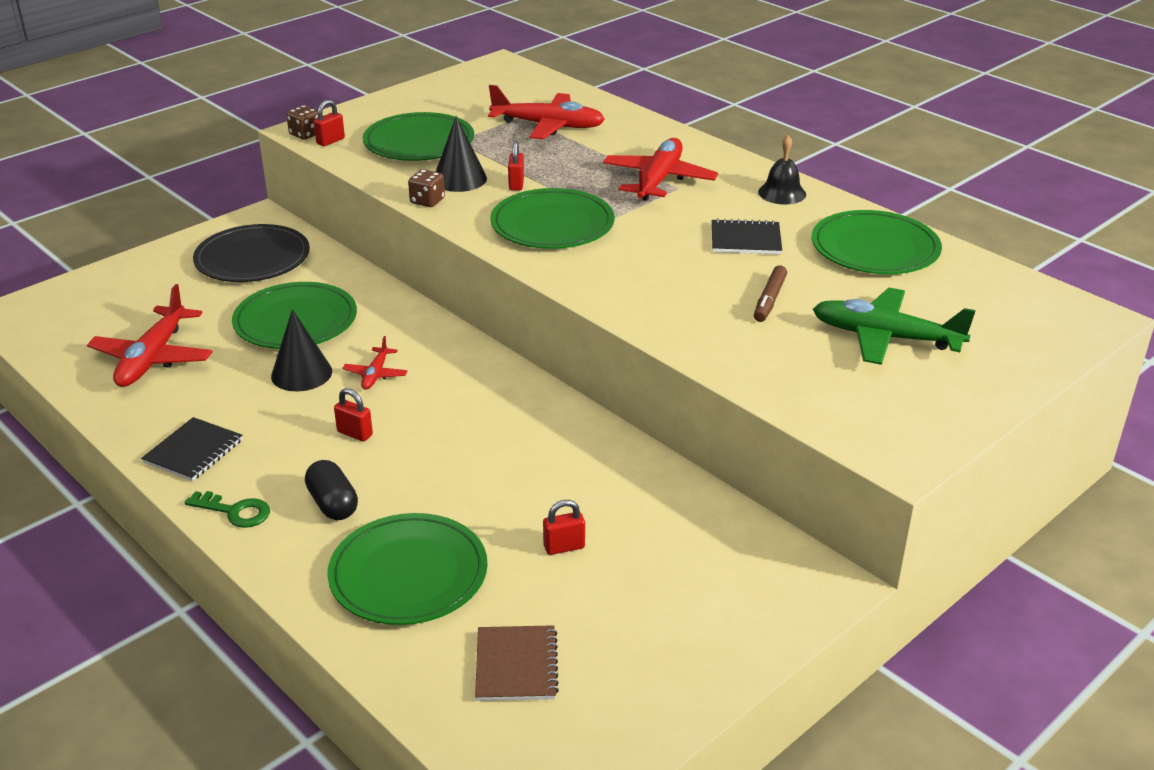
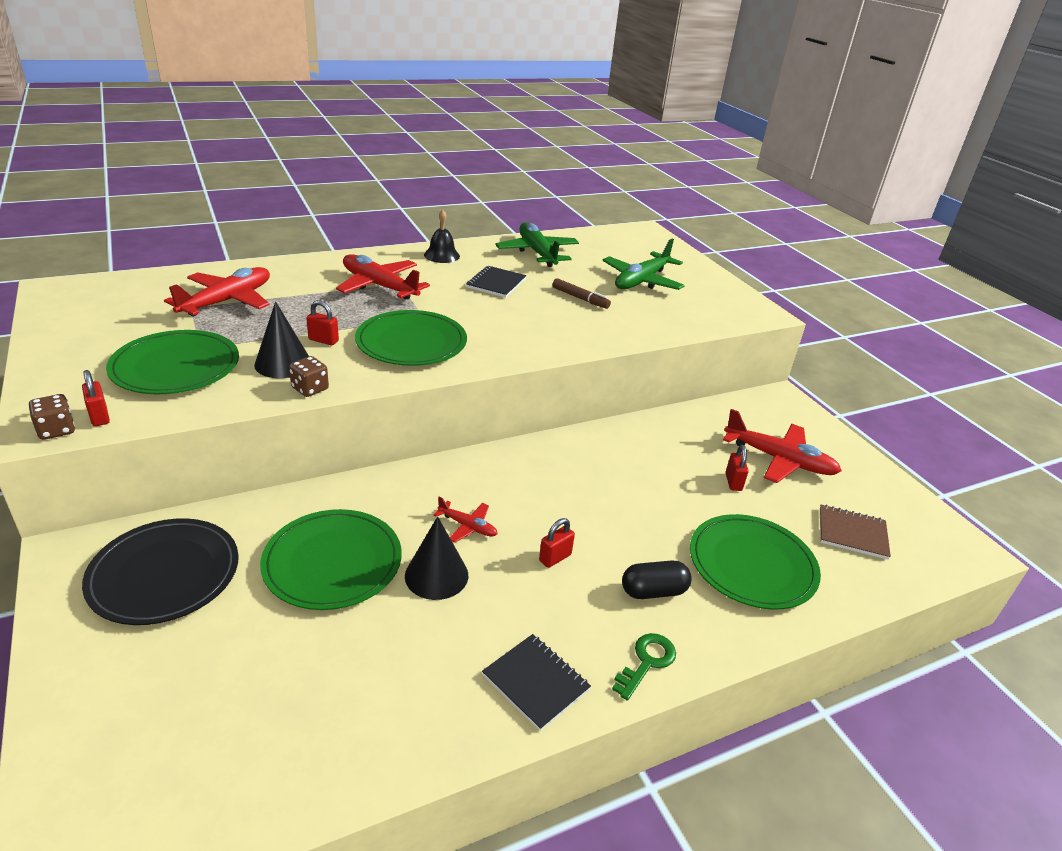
camera: 75 degrees left, 0 degrees up
(153, 358) = (324, 699): red plane -> red plane (779, 460)
(875, 248) = (537, 253): green plate -> green plane

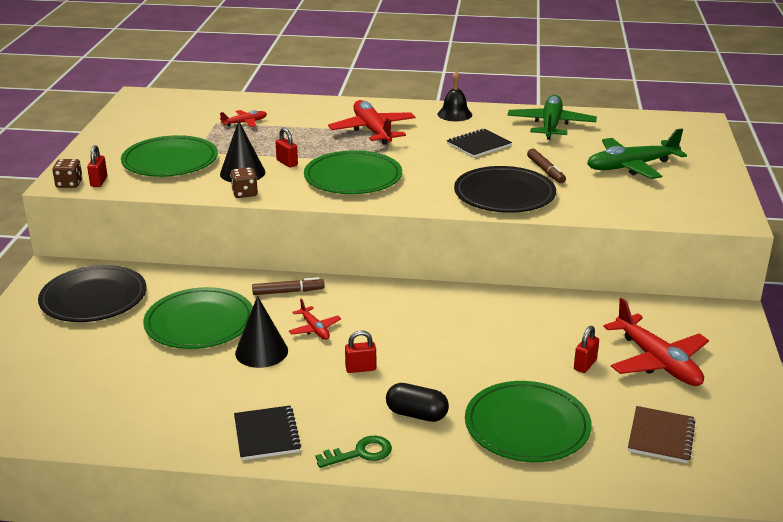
camera: 35 degrees right, 5 degrees down
(227, 301) = (244, 123): red plane -> red plane, size x0.51
(400, 490) = (288, 292): none -> brown marker
(571, 330) = (504, 194): none -> black plate
(852, 533) = (661, 436): brown notebook -> brown notebook turned 60 degrees clockwise

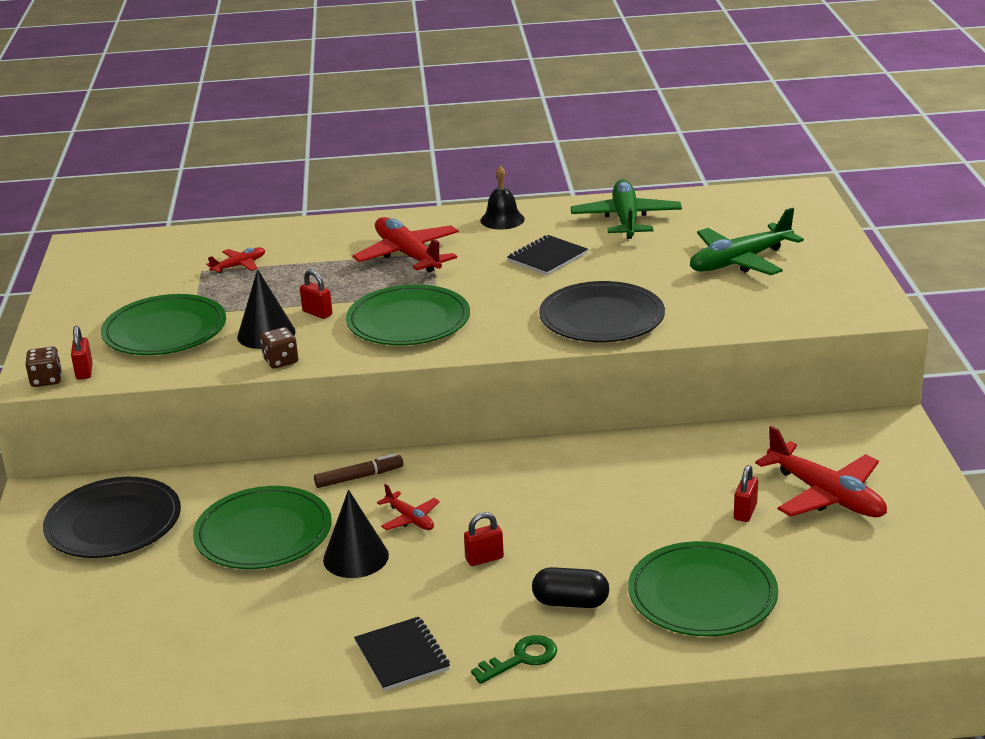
camera: 10 degrees left, 0 degrees up
(545, 171) = (640, 280): brown marker -> none
(661, 436) = (855, 582): brown notebook -> none

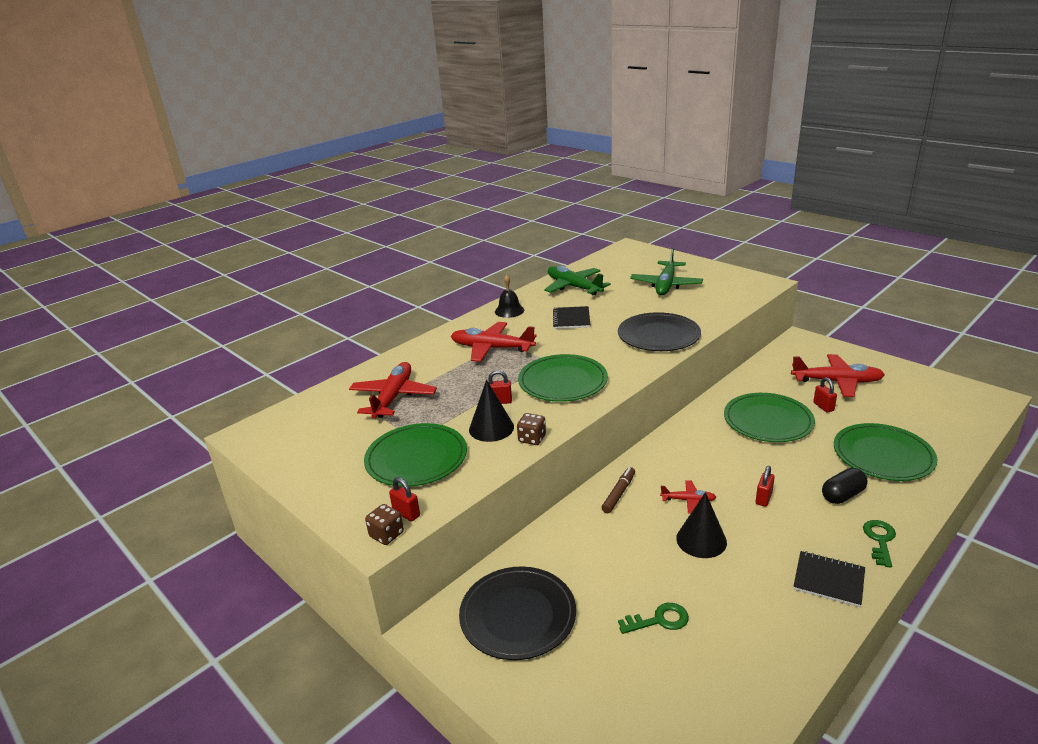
camera: 40 degrees left, 0 degrees up
(206, 592) = (659, 620): none -> green key
(239, 265) = (393, 397): red plane -> red plane, size x1.98
(263, 533) = (625, 560): green plate -> green plate (768, 421)

